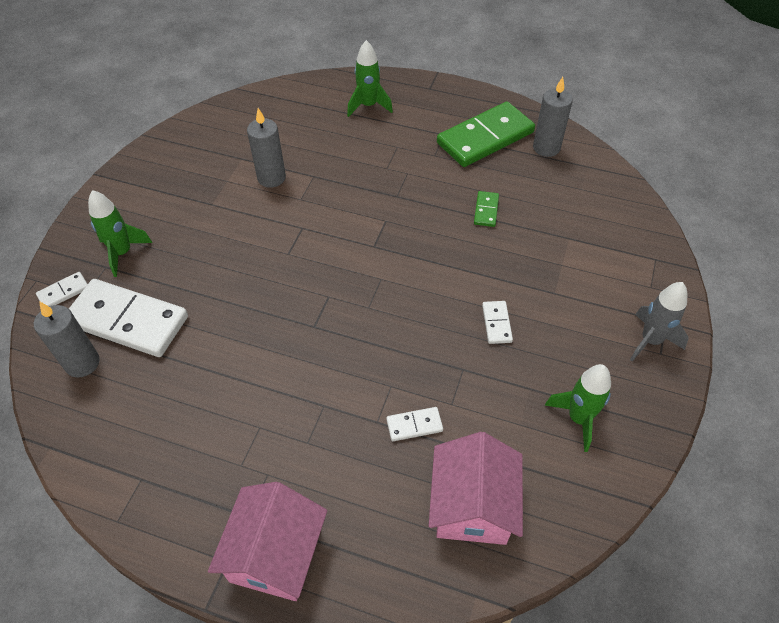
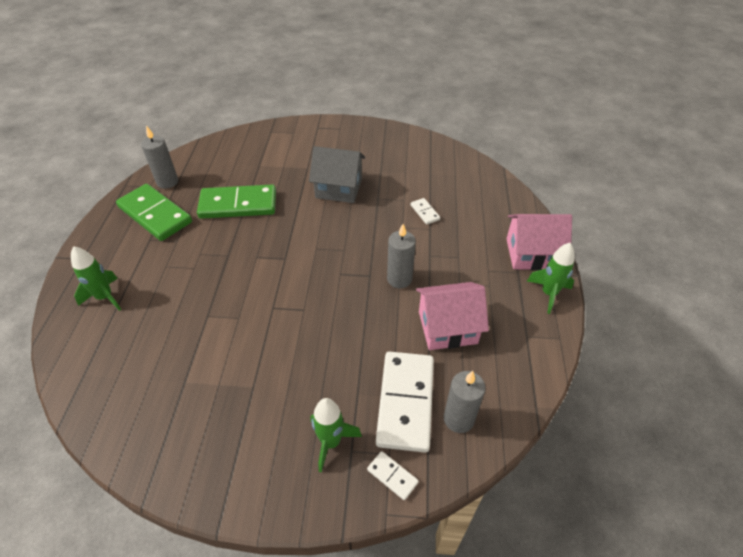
camera: 105 degrees left, 5 degrees down
(271, 178) = (212, 347): grey candle -> grey candle (399, 279)
(472, 505) = (461, 184): pink house -> pink house (447, 327)
(486, 210) = (238, 204): green domino -> green domino, size x2.32
(497, 323) = (339, 188): white domino -> grey house
(578, 418) = (392, 153): green rocket -> green rocket (548, 294)
(650, 340) = (332, 132): grey rocket -> none

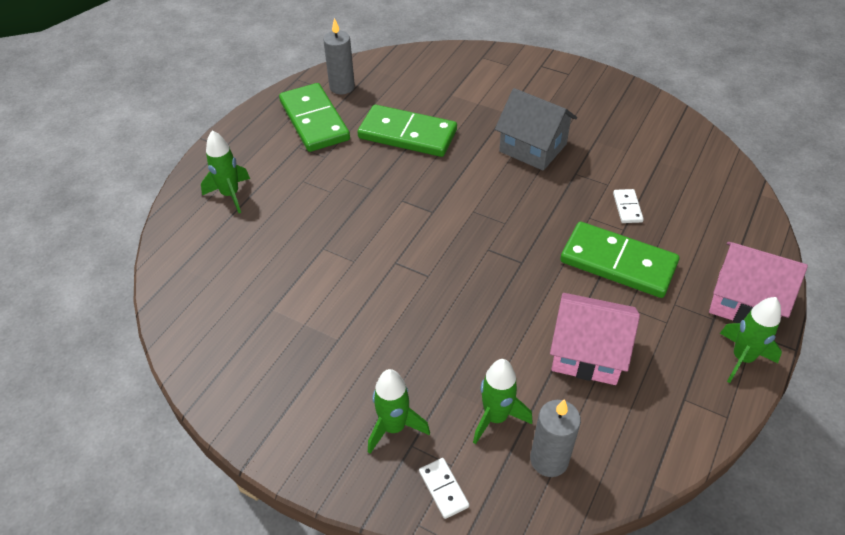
camera: 25 degrees right, 0 degrees up
(399, 279) = (556, 278): grey candle -> none
(405, 402) = (495, 417): white domino -> green rocket
(437, 254) = (618, 263): none -> green domino

